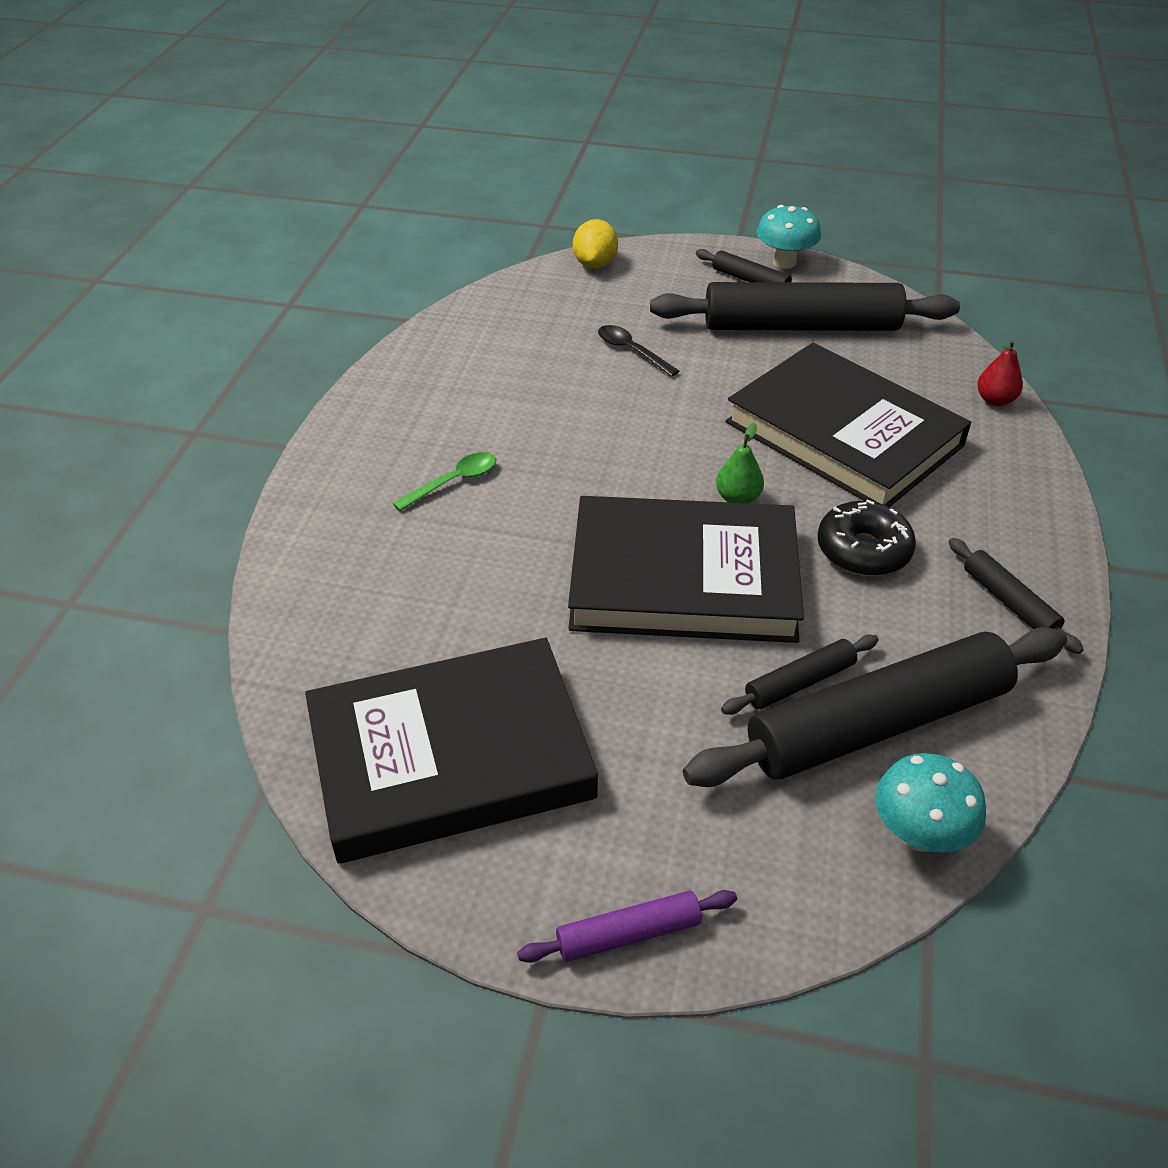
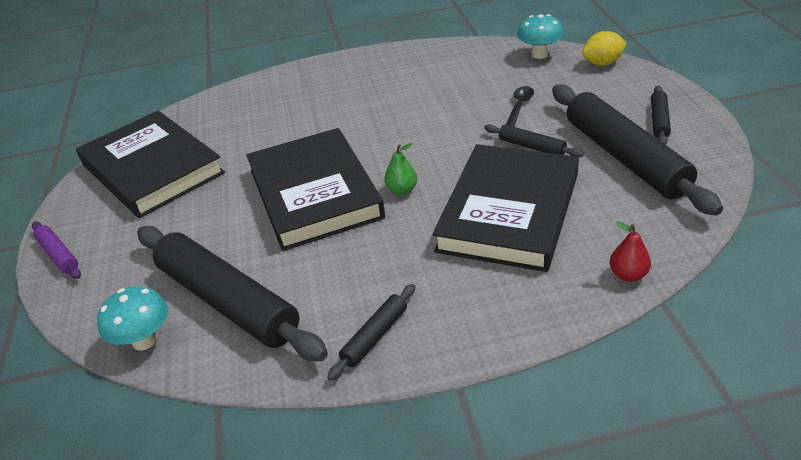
camera: 70 degrees right, 5 degrees down
(454, 482) = (345, 99): green spoon -> none
(784, 262) = (704, 126): turquoise mushroom -> turquoise mushroom (539, 55)
(799, 682) = (249, 261): black rolling pin -> black rolling pin (532, 147)
(863, 550) = (386, 254): black donut -> none

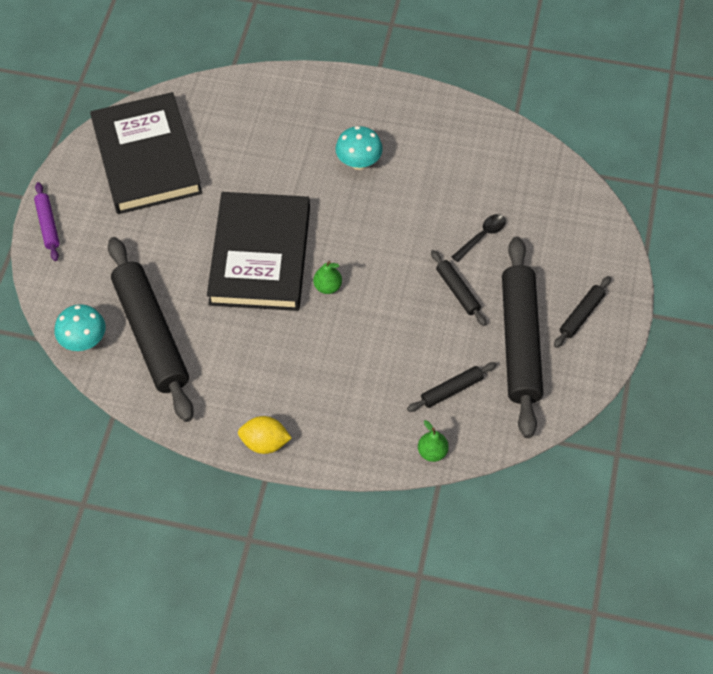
camera: 20 degrees right, 20 degrees up
(375, 336) = (234, 415): black rolling pin -> black rolling pin (451, 390)
(509, 212) = (392, 352): black book -> none
(539, 55) = (550, 173): turquoise mushroom -> turquoise mushroom (358, 162)
(602, 63) = (595, 216): yellow lemon -> yellow lemon (265, 443)
(628, 275) = (432, 452): red pear -> green pear

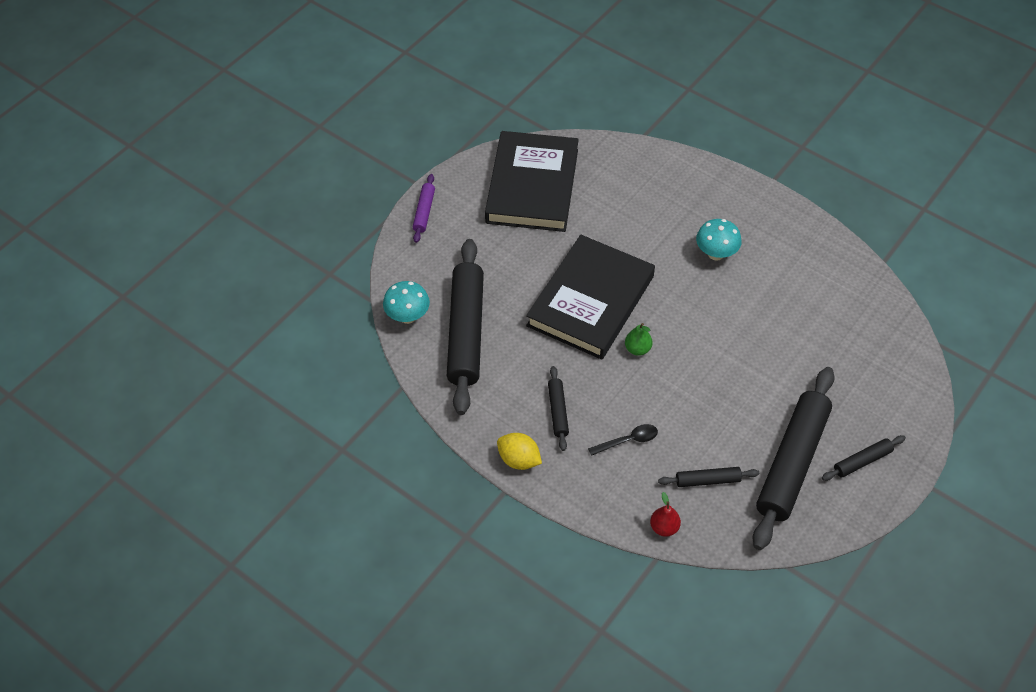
camera: 25 degrees right, 5 degrees down
(432, 452) = (664, 527): green pear -> red pear
(458, 291) = (754, 396): black rolling pin -> black rolling pin (558, 411)
(482, 236) = (800, 357): black spoon -> black spoon (628, 440)

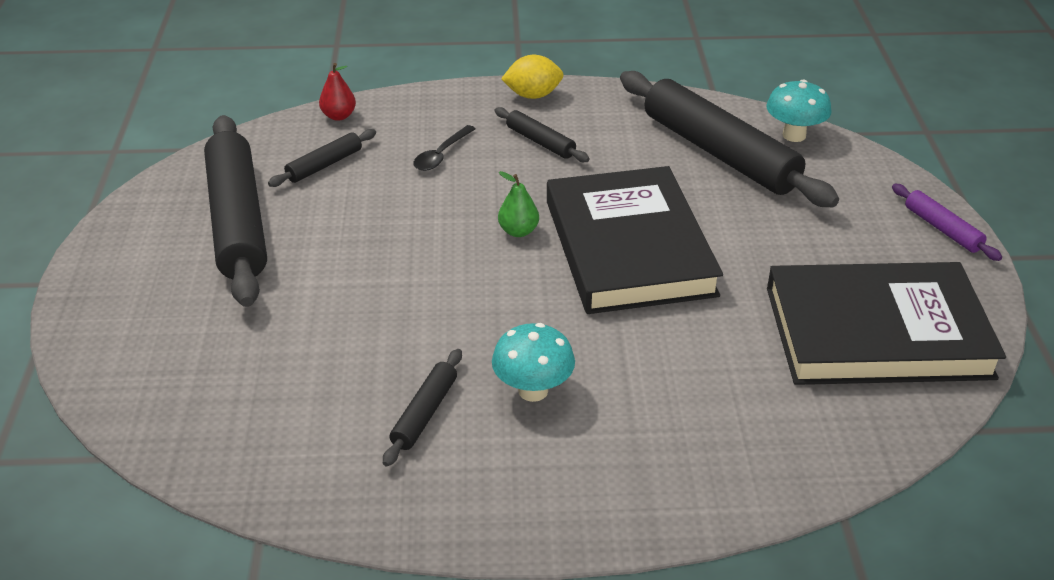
camera: 140 degrees right, 15 degrees down
(532, 186) = (877, 332): black book -> black book turned 60 degrees counterclockwise
(862, 461) = (148, 261): black rolling pin -> black rolling pin (425, 413)

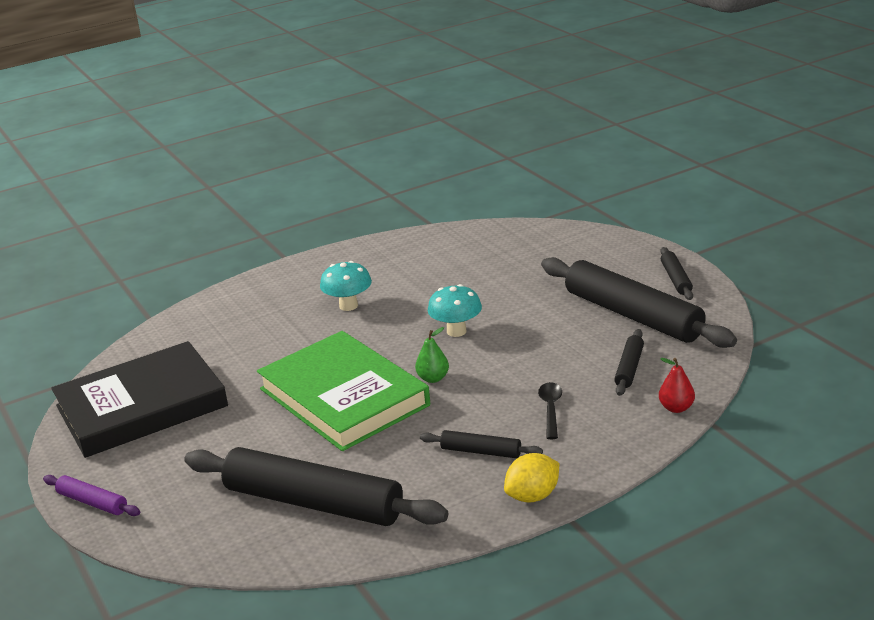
camera: 155 degrees right, 10 degrees down
(425, 413) = (399, 278): black rolling pin -> black rolling pin (675, 279)
(629, 247) = (344, 397): black book -> green book
(794, 135) = (248, 551): turquoise mushroom -> turquoise mushroom (456, 331)

